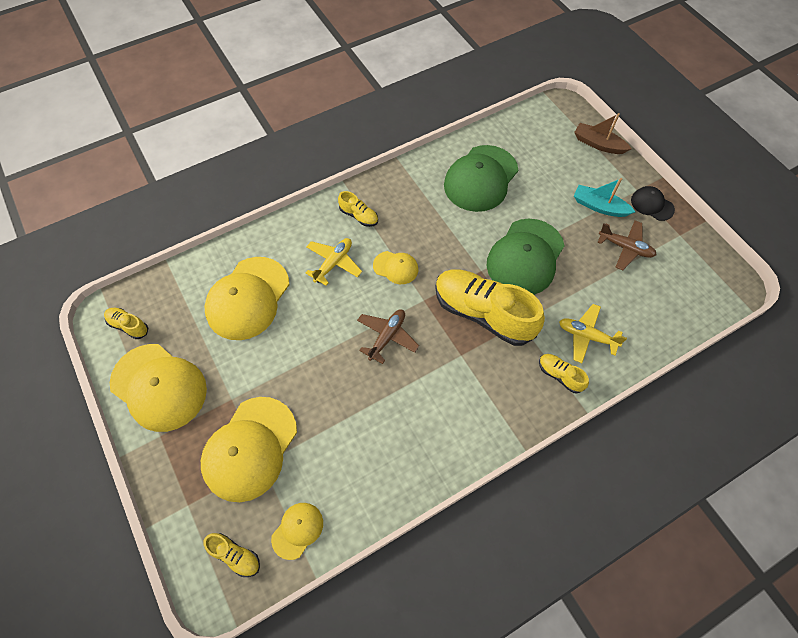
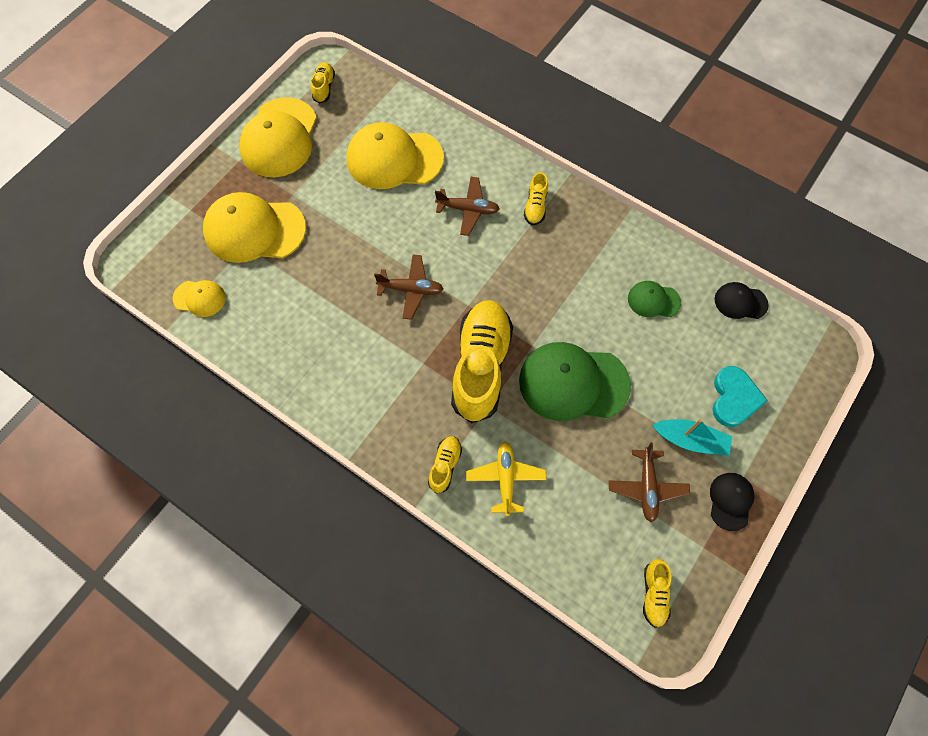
camera: 65 degrees right, 5 degrees up
(235, 555) = (163, 263): yellow shoe -> yellow shoe (654, 594)
(334, 263) = (468, 209): yellow plane -> brown plane
(396, 267) = (492, 265): yellow cap -> none
(481, 178) = (653, 300): green cap -> green cap, size x0.50
(506, 131) = (740, 302): none -> black cap
(578, 168) = (734, 398): none -> turquoise heart
(598, 144) = (788, 410): brown boat -> none
(599, 206) = (690, 440): turquoise boat -> turquoise boat turned 105 degrees clockwise

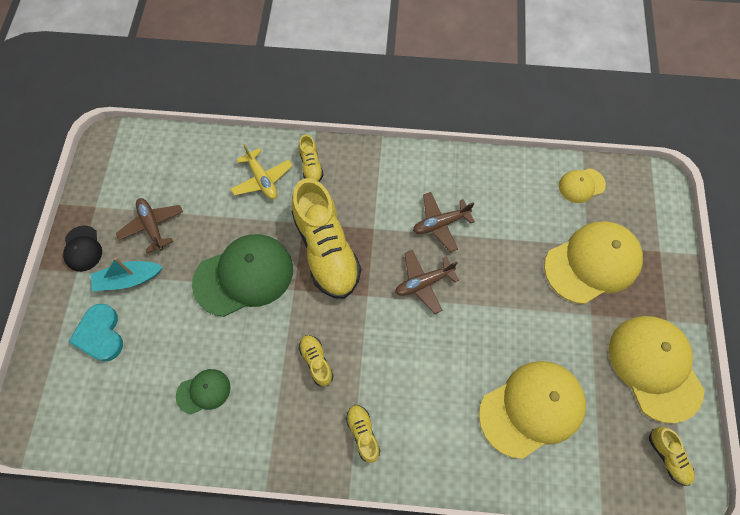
camera: 150 degrees right, 0 degrees up
(468, 209) = (425, 392): brown plane -> brown plane (440, 224)
(654, 594) = (123, 160): yellow shoe -> yellow shoe (316, 361)
(740, 302) = (118, 436): black cap -> none

